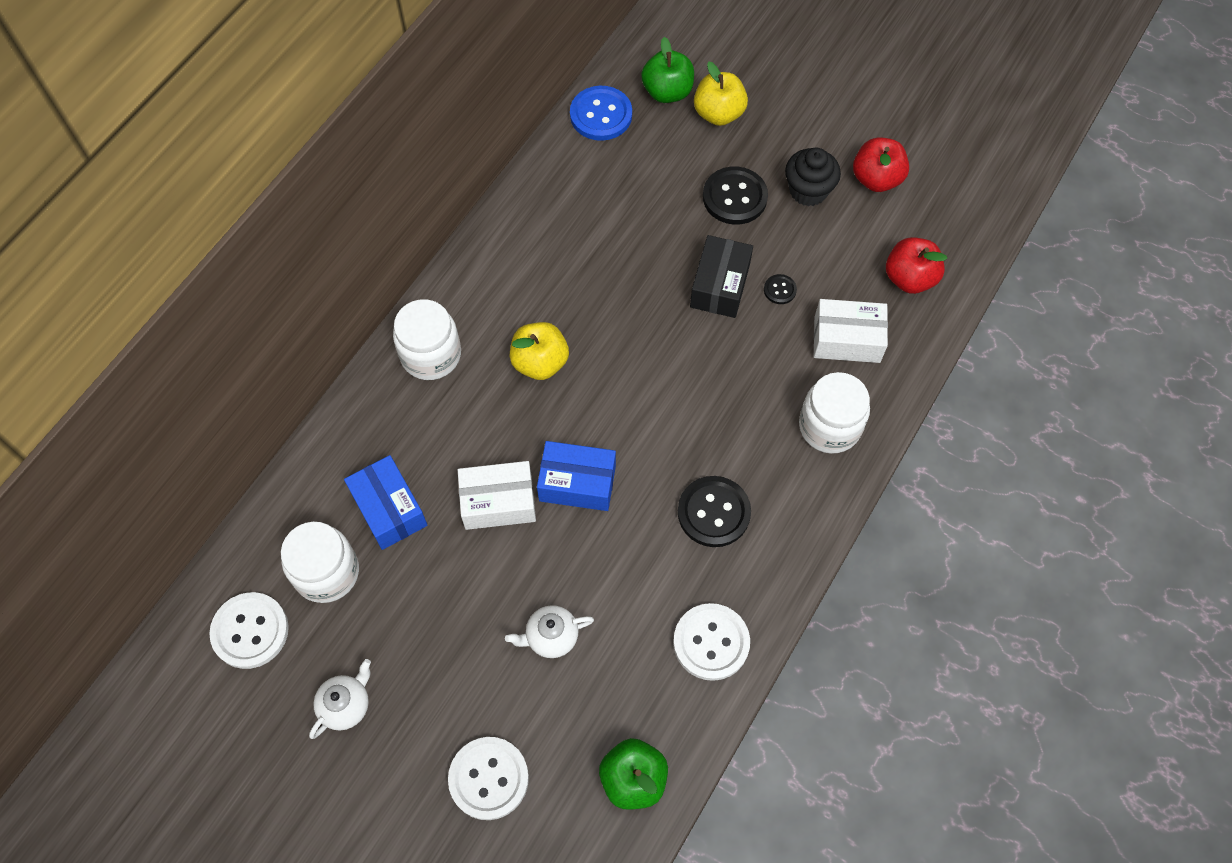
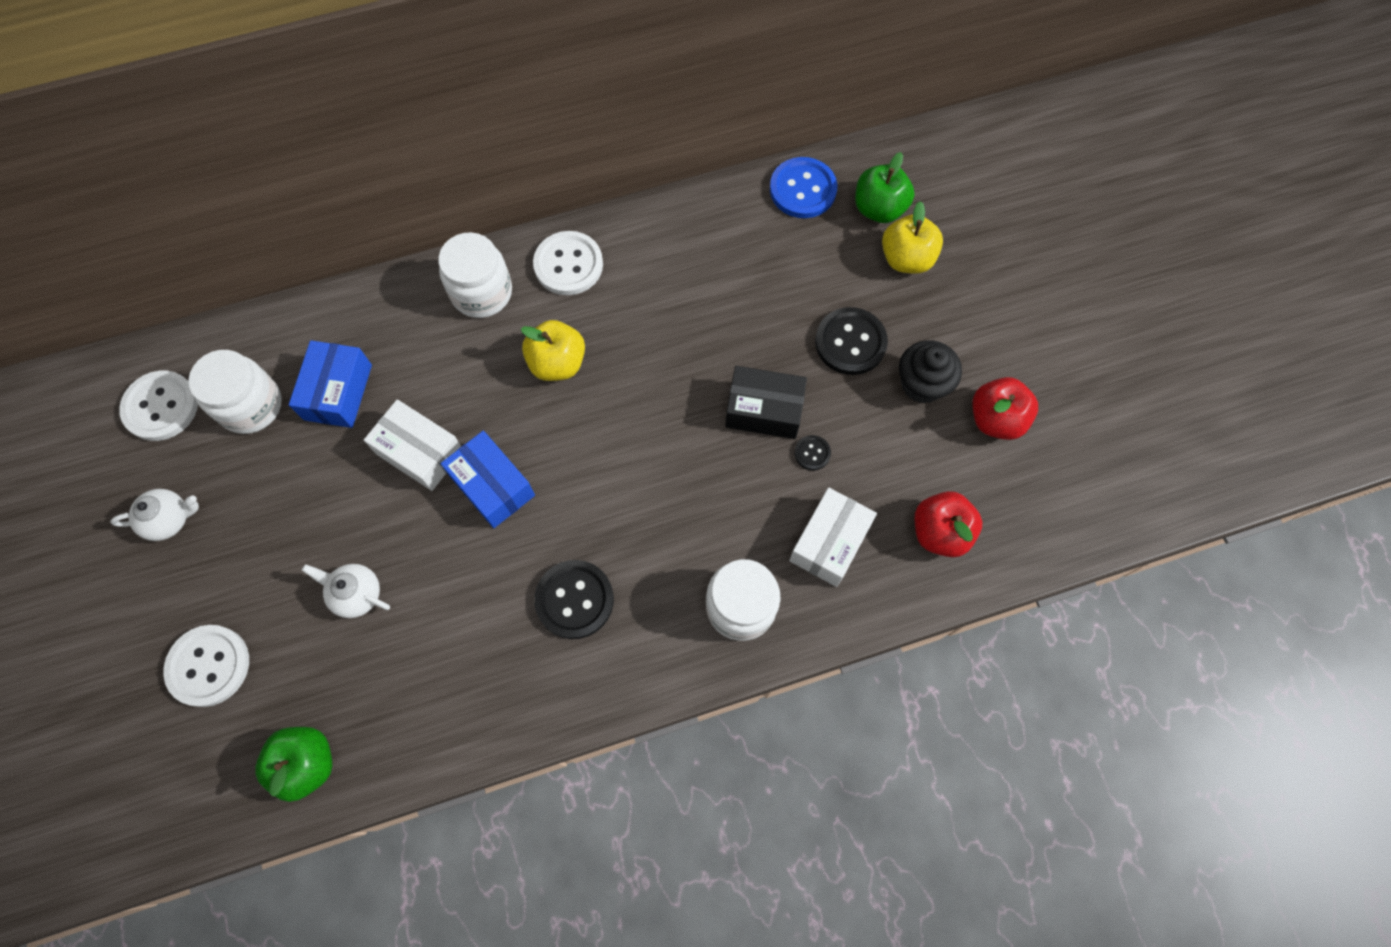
camera: 40 degrees right, 5 degrees up
(711, 642) = (469, 706): white button -> white button (568, 265)
(720, 285) = (764, 410): black box -> black box turned 45 degrees clockwise
(847, 339) = (829, 542): white box -> white box turned 75 degrees clockwise

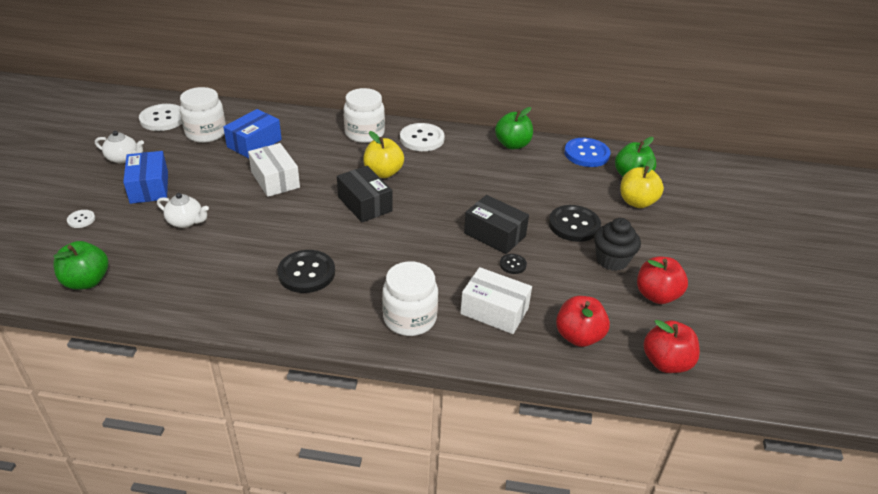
camera: 25 degrees right, 30 degrees down
(209, 666) = (81, 219): white button -> white button, size x0.49
(356, 594) = (186, 222): white teapot -> white teapot turned 150 degrees clockwise
(492, 486) = (302, 207): blue box -> blue box (149, 187)
(570, 438) = (365, 204): none -> black box
(697, 217) = (512, 145): none -> green apple
(829, 542) = (494, 311): white box -> white box turned 60 degrees clockwise
(1047, 522) = (666, 362): none -> red apple

